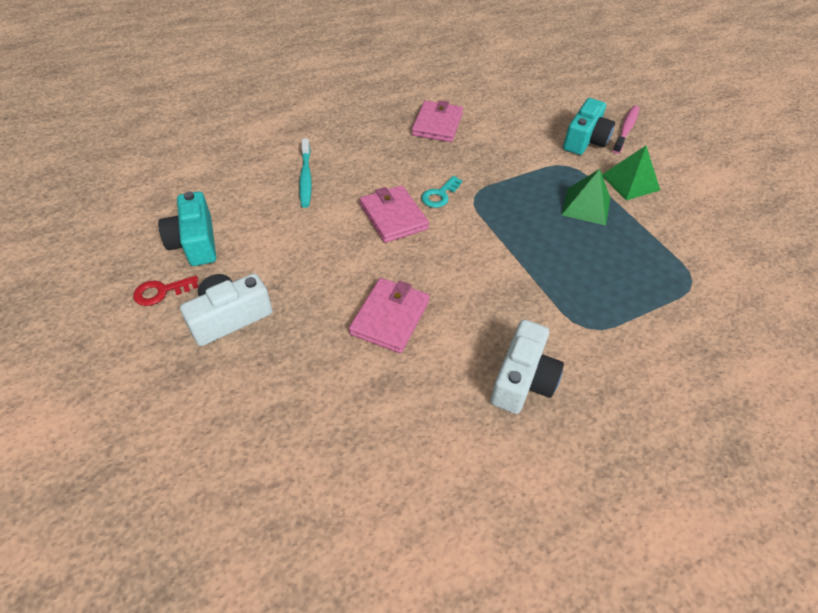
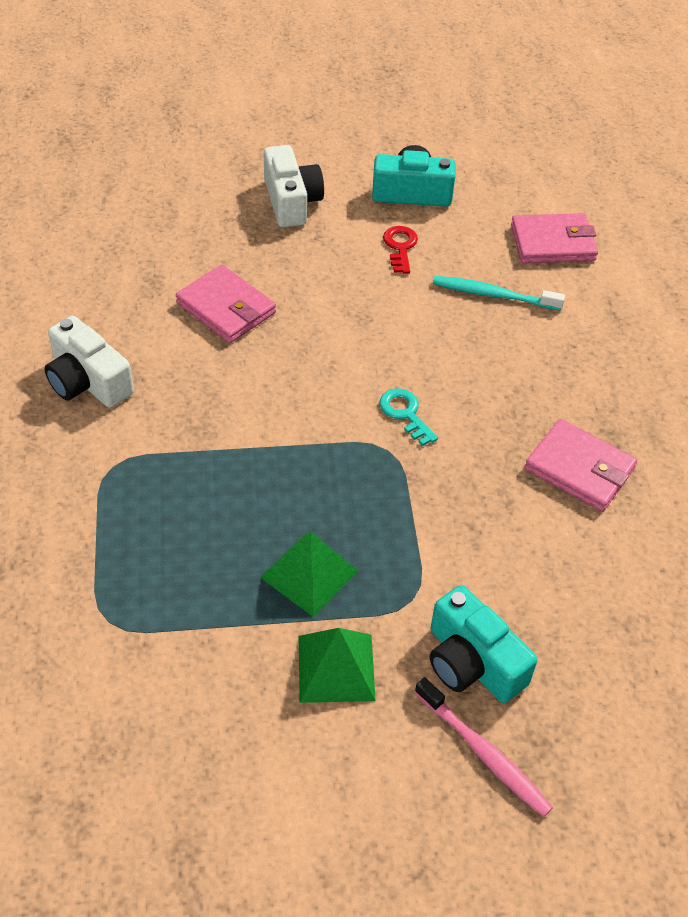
camera: 110 degrees right, 0 degrees up
(161, 292) = (349, 164): red key -> red key (400, 247)
(393, 217) = (382, 355): pink wallet -> pink wallet (552, 243)

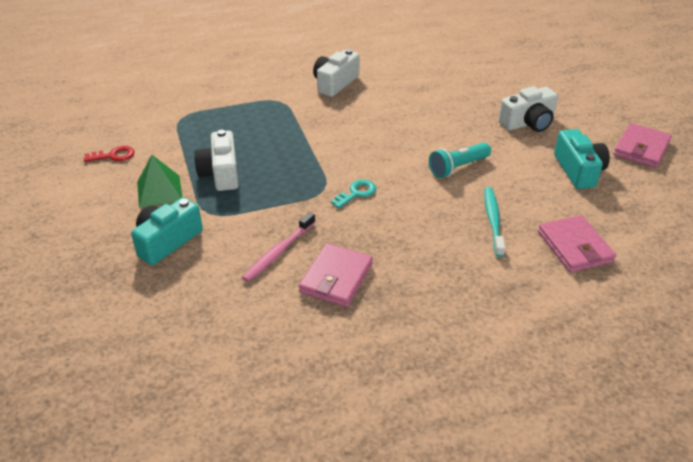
camera: 80 degrees right, 10 degrees down
(226, 308) = (414, 115): pink wallet -> pink wallet (641, 148)
(309, 574) = (221, 173): green pyramid -> white camera
(374, 296) = (458, 167): none -> turquoise flashlight
(400, 247) = (515, 172): red key -> red key (113, 156)
(483, 752) = (105, 252): pink toothbrush -> pink toothbrush (279, 252)

